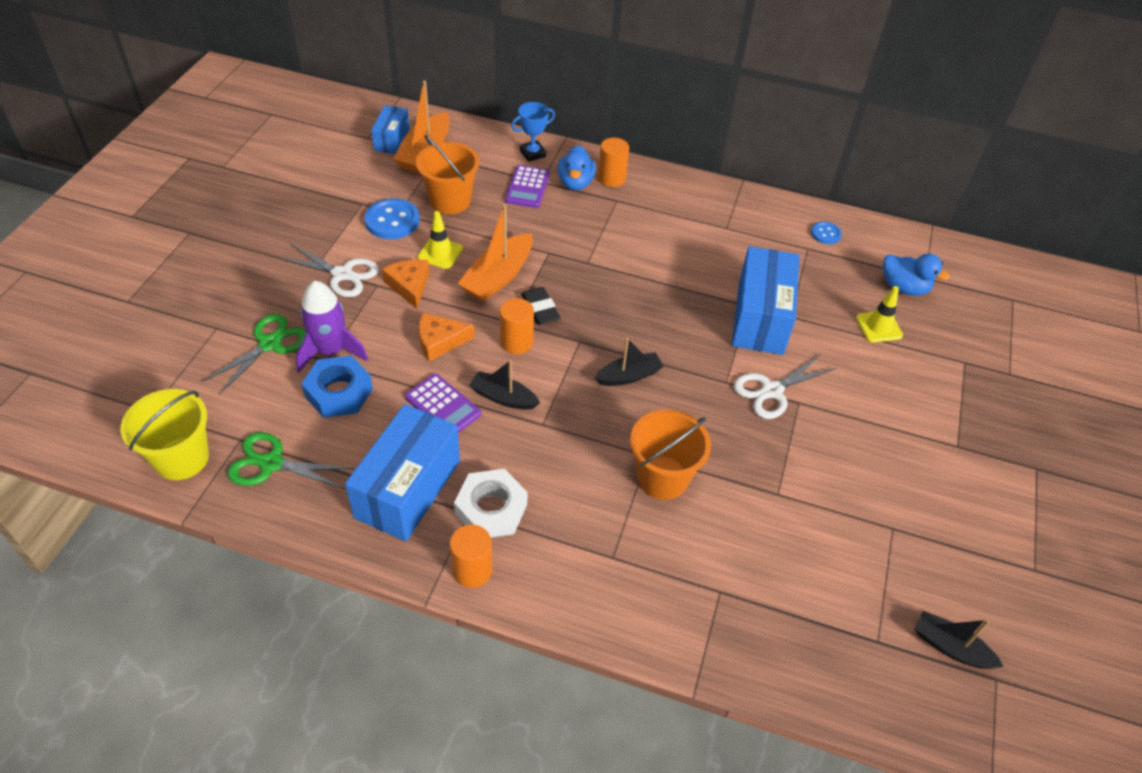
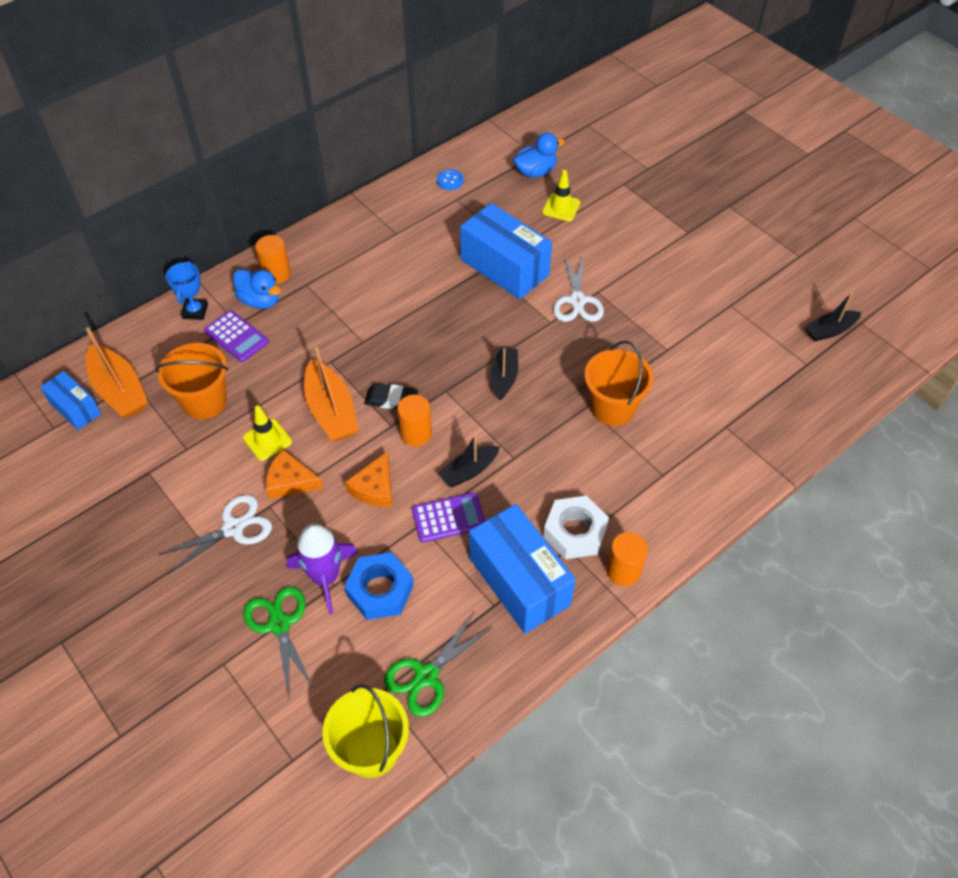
camera: 55 degrees left, 5 degrees up
(392, 221) = (193, 458): blue button -> none

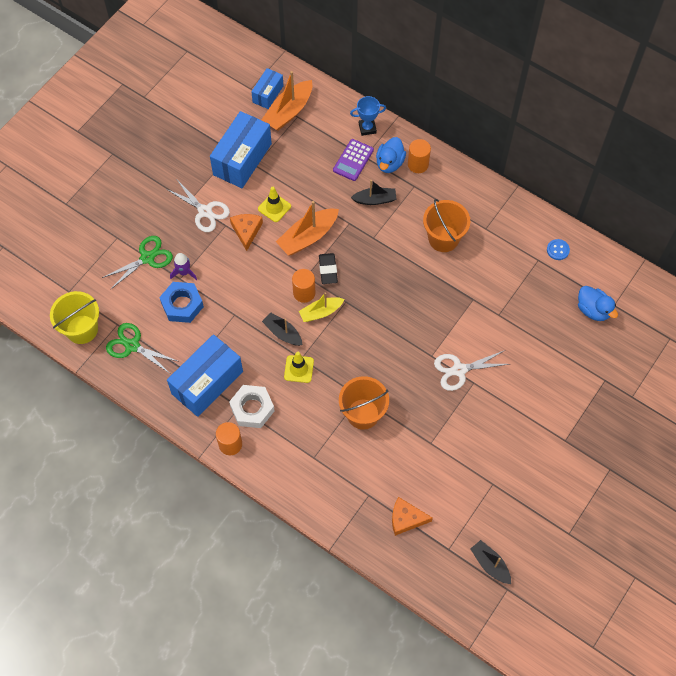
camera: 75 degrees right, 10 degrees up
(204, 401) = (294, 161): orange bucket -> orange bucket (443, 238)
(325, 577) = (184, 272): purple rocket -> purple rocket, size x0.59
(374, 488) = (254, 280): orange cheese -> orange cheese (406, 518)
(448, 518) = (243, 330): purple calculator -> none
(452, 421) = (321, 312): none -> yellow boat
(504, 267) = (476, 311): blue box -> blue box (242, 159)
(504, 377) = (369, 336): black boat -> black boat (375, 200)
(561, 207) = (557, 338): yellow traffic cone -> yellow traffic cone (299, 369)

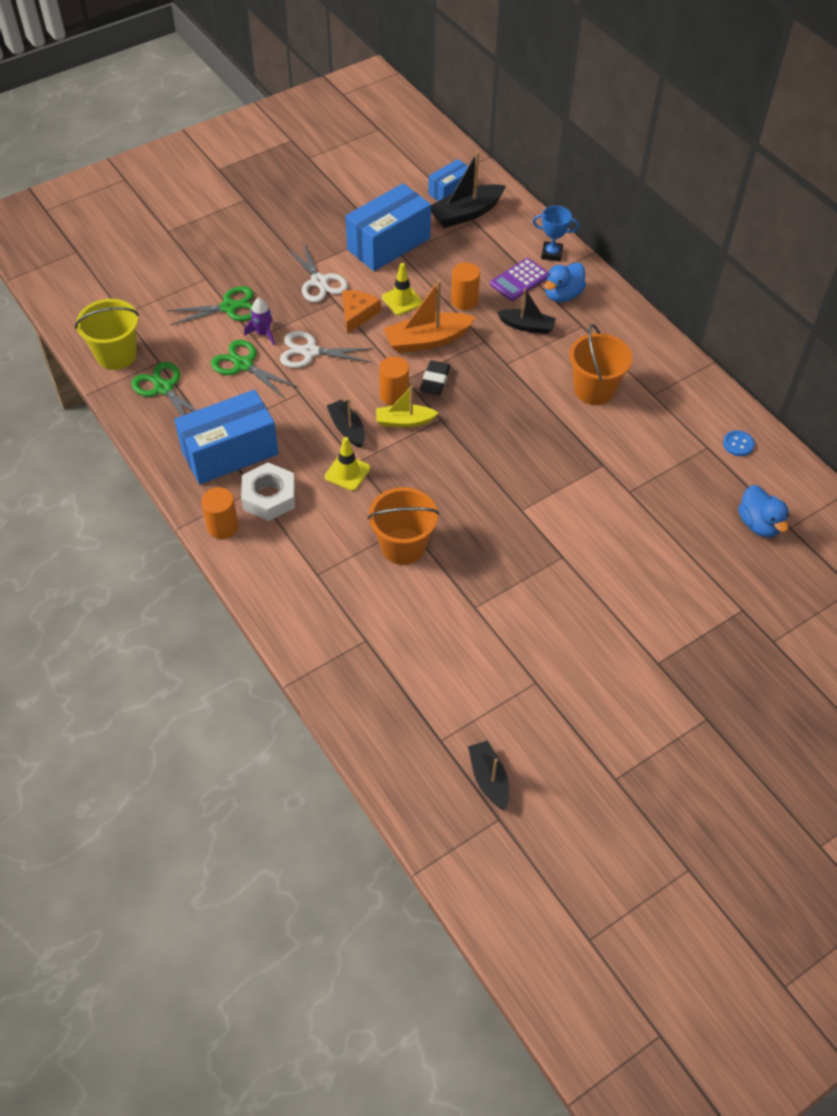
camera: 20 degrees right, 10 degrees down
(182, 305) = (243, 365): blue nut -> green scissors
(288, 111) = (466, 214): orange boat -> black boat
(406, 518) = (401, 684): orange cheese -> none
(418, 164) = (597, 306): orange cylinder -> orange cylinder (464, 300)
(459, 370) = (550, 536): white scissors -> white scissors (310, 352)

